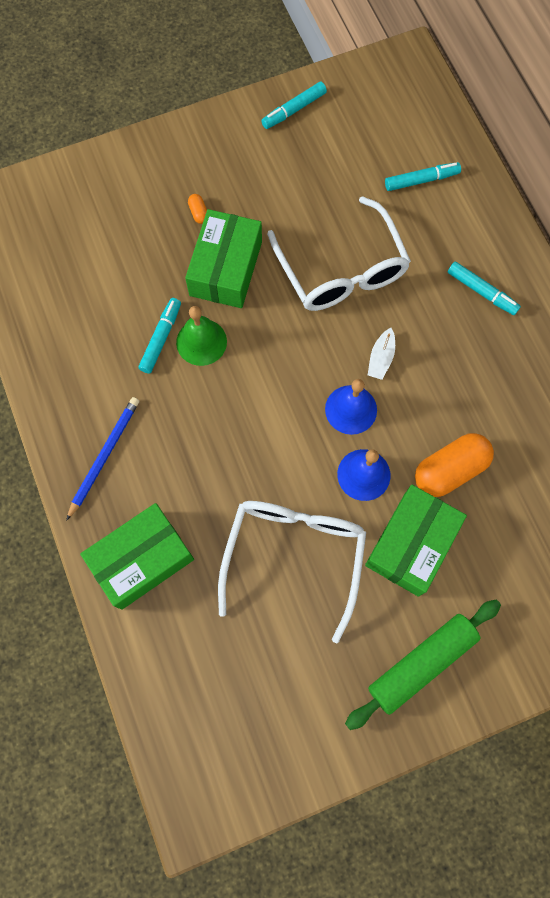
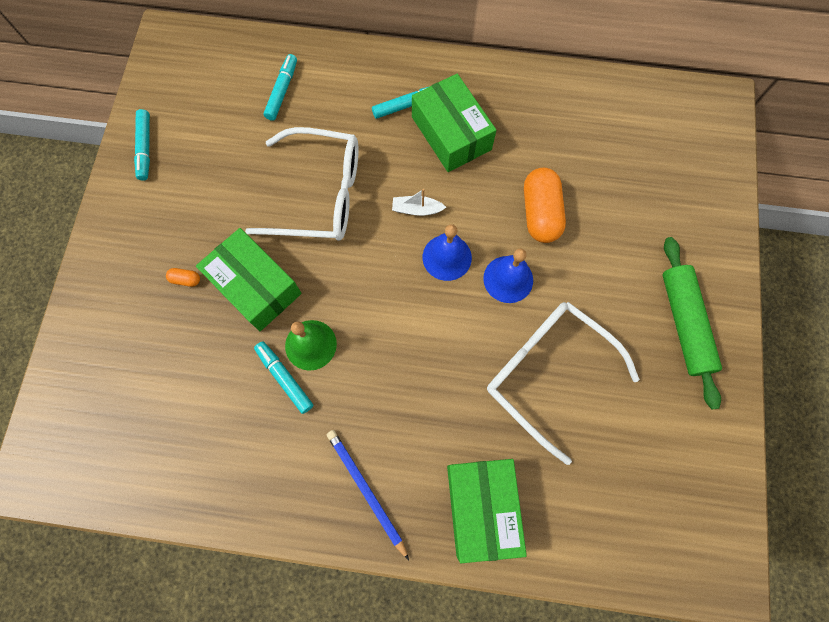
camera: 60 degrees left, 0 degrees up
(381, 358) = (417, 209): white boat -> white boat turned 135 degrees clockwise
(411, 544) = (585, 276): green box -> green box (451, 133)

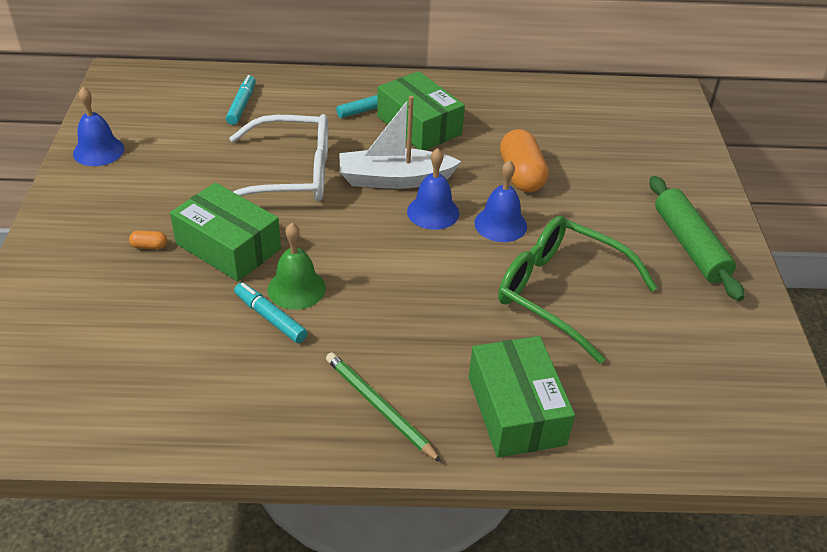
camera: 10 degrees left, 30 degrees down
(145, 148) = (98, 151): turquoise marker -> blue bell
(366, 491) = (379, 407): blue pencil -> green pencil
(417, 209) = (394, 179): white boat -> white boat, size x2.15
(547, 373) = (560, 293): white glasses -> green glasses

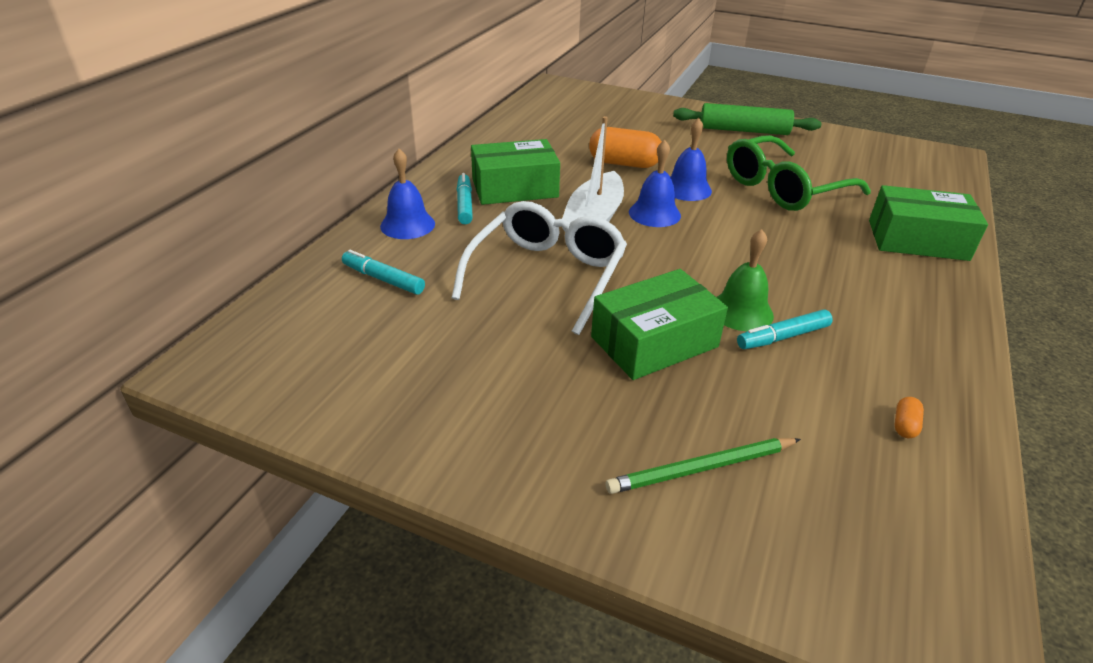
camera: 65 degrees left, 5 degrees down
(98, 151) = (385, 417): blue bell -> blue bell (407, 225)
(149, 246) = (627, 403): orange capsule -> orange capsule (904, 425)
(379, 407) = (914, 301): green pencil -> green pencil (701, 468)

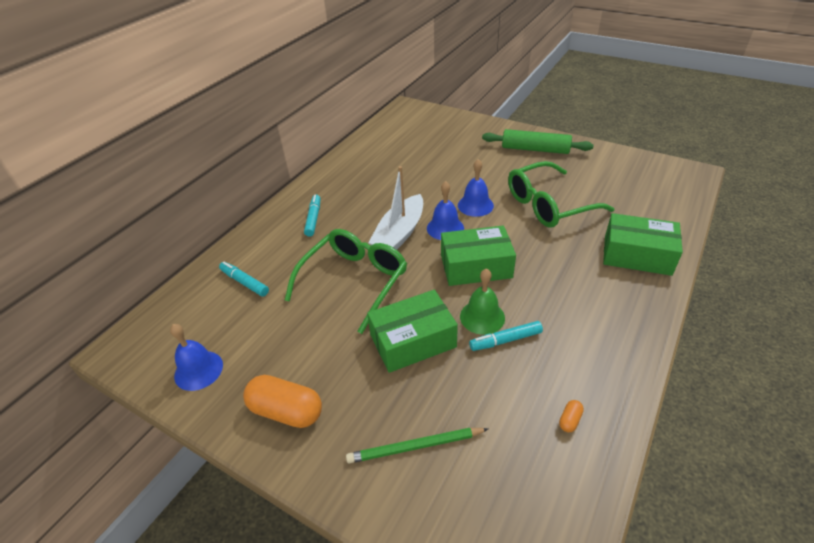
camera: 10 degrees right, 5 degrees up
(407, 225) = (271, 236): blue bell -> blue bell (198, 370)
(515, 188) = (352, 204): green box -> green box (476, 266)
(547, 275) = (354, 281): white glasses -> green glasses
(624, 164) = (436, 182): orange capsule -> orange capsule (286, 411)

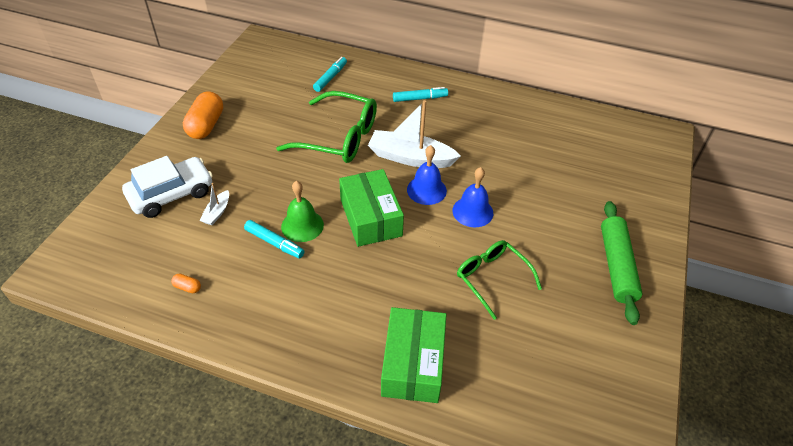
camera: 75 degrees right, 5 degrees up
(198, 370) = (242, 78): blue bell -> none
(413, 341) = (272, 182): green box -> none
(415, 447) = (171, 194): green pencil -> white car
(454, 394) = (217, 212): none -> white boat
(505, 340) = (274, 243): turquoise marker -> turquoise marker turned 150 degrees clockwise
(548, 205) = (492, 278): green glasses -> green glasses, size x0.64

